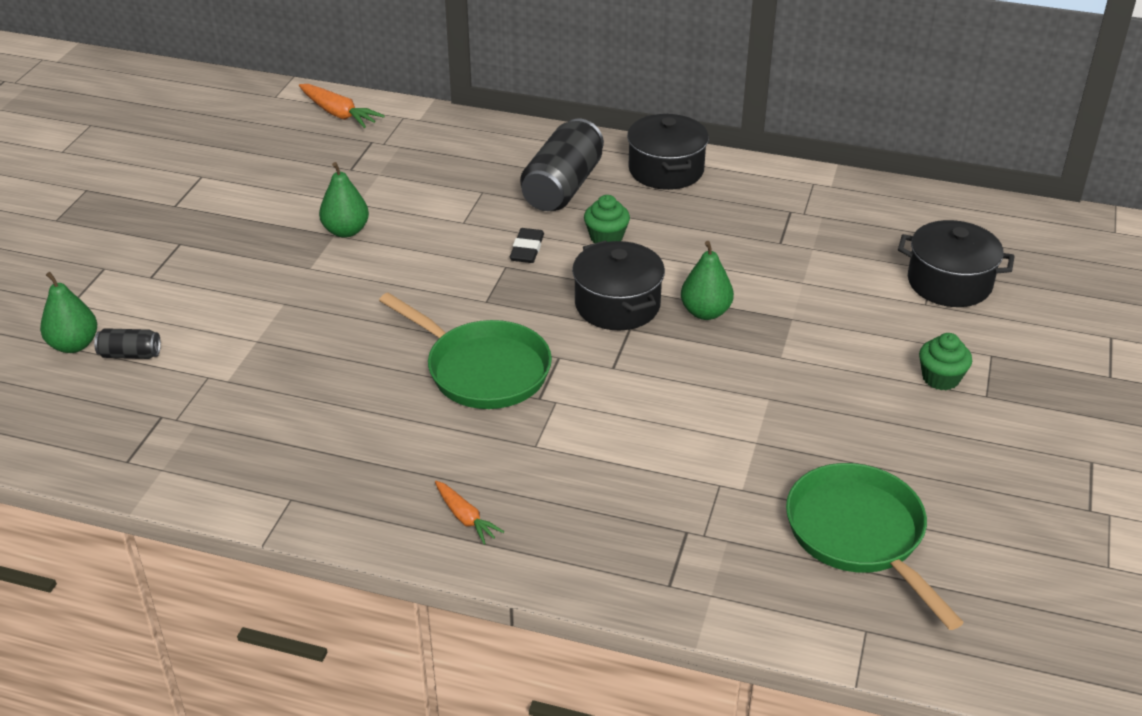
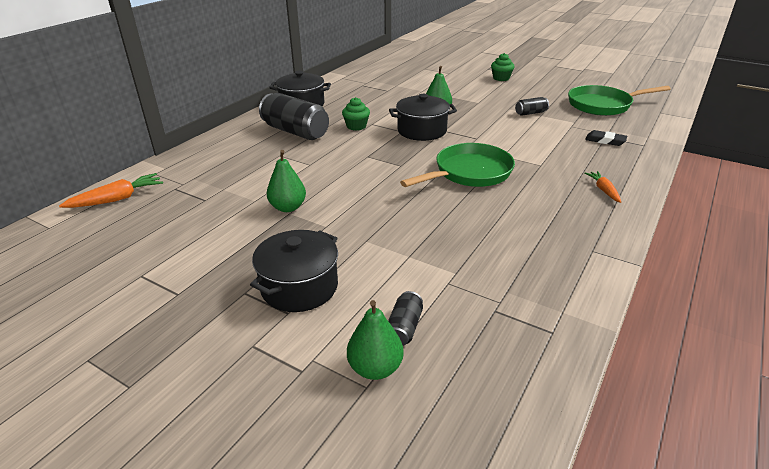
camera: 75 degrees left, 5 degrees down
(465, 518) = (603, 190): orange carrot -> orange carrot turned 75 degrees counterclockwise
(527, 249) = (354, 148): black eraser -> black eraser (605, 141)
(758, 428) = (530, 113): none -> black can
(949, 283) = (436, 67): black pot -> black pot (299, 287)

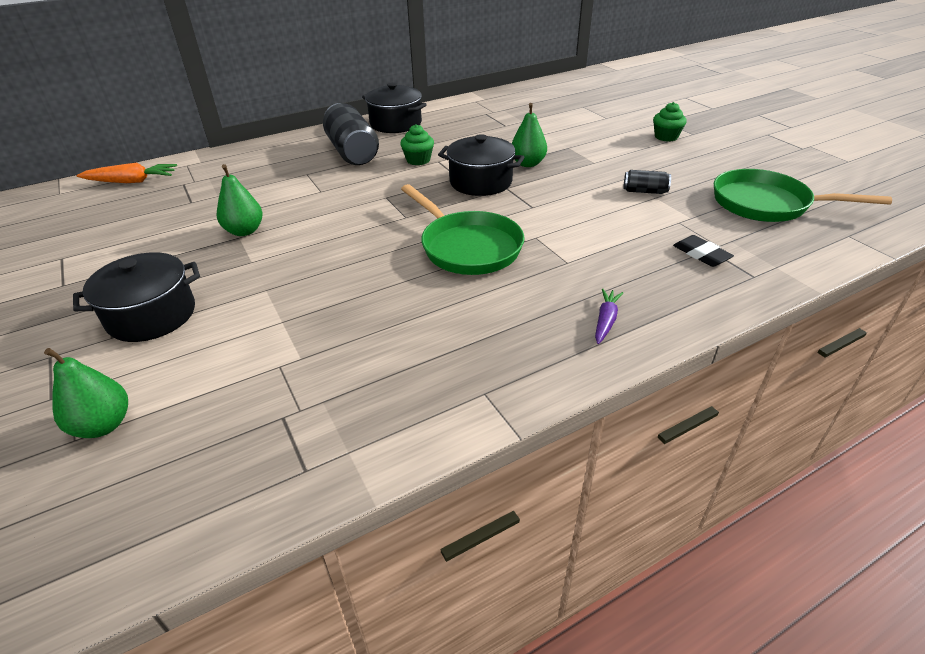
camera: 30 degrees right, 5 degrees up
(404, 328) = (178, 396): black can -> none
(469, 173) = (467, 247): green pan -> green pan turned 60 degrees clockwise
(603, 190) = (605, 321): orange carrot -> purple carrot

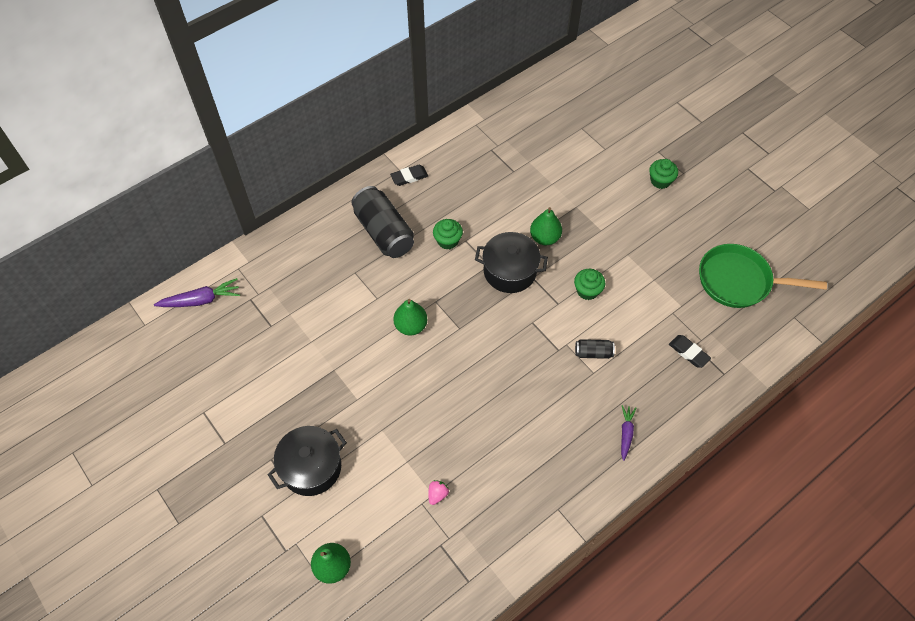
camera: 10 degrees left, 20 degrees up
(131, 181) = (201, 300): orange carrot -> purple carrot
(244, 231) = (335, 361): green pear -> green pear (411, 326)
(307, 358) = (437, 494): none -> pink strawberry
(396, 124) = (409, 177): black pot -> black eraser
(467, 247) = (517, 362): green pan -> none
(570, 200) = (587, 291): none -> green cupcake
(644, 191) = (645, 272): black can -> black can (593, 353)

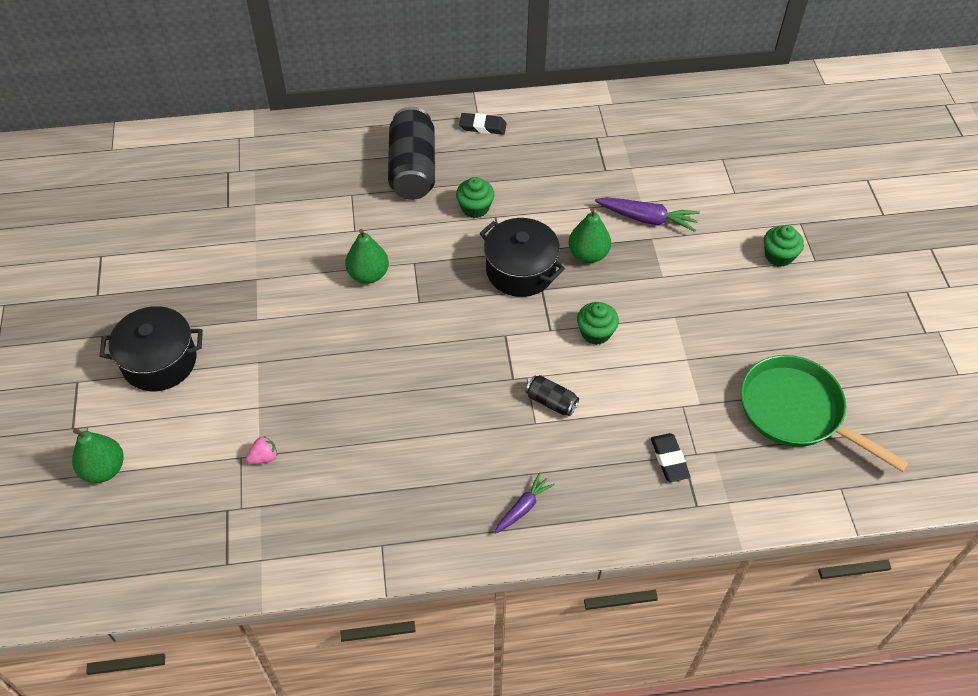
camera: 30 degrees right, 5 degrees down
(201, 300) = (180, 151): purple carrot -> purple carrot (647, 219)

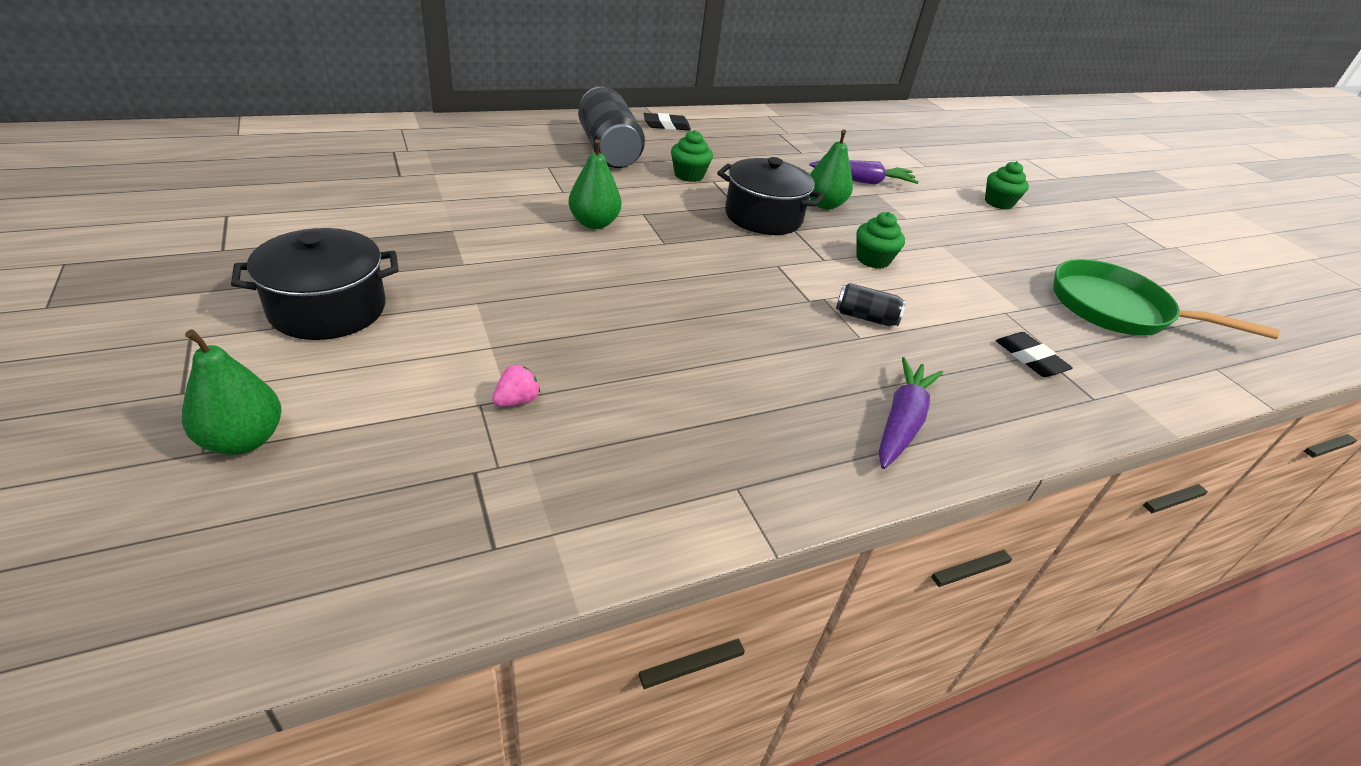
camera: 20 degrees left, 15 degrees down
(523, 508) = (901, 422): purple carrot -> purple carrot, size x1.56

